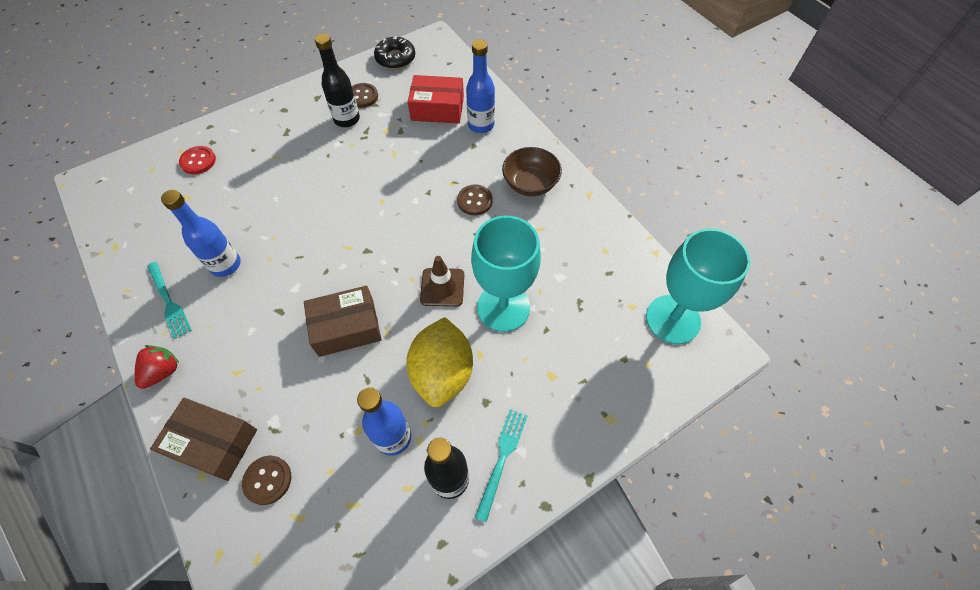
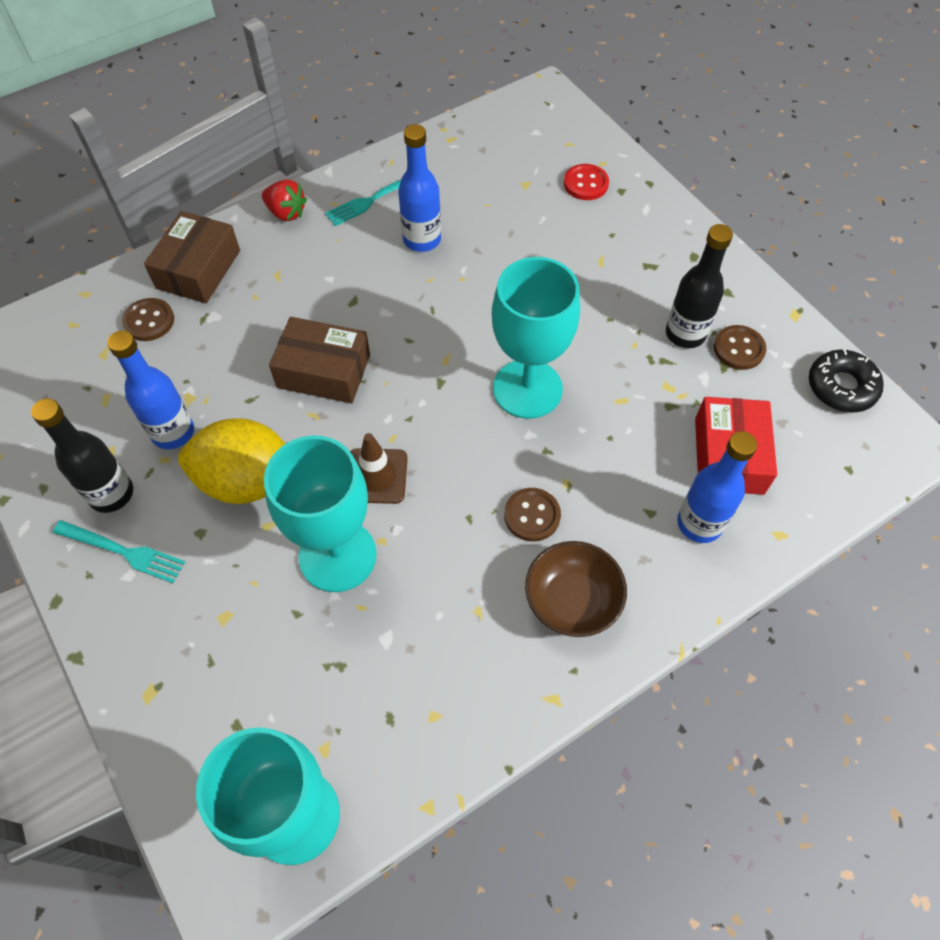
camera: 90 degrees right, 0 degrees up
(346, 327) = (324, 371): brown box -> brown box turned 60 degrees counterclockwise
(379, 201) = (527, 389): none -> turquoise goblet

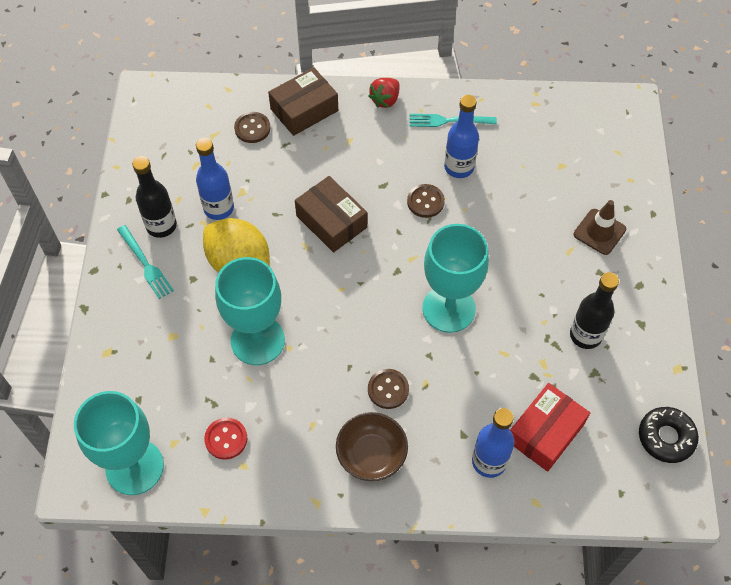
camera: 35 degrees right, 0 degrees up
(286, 213) = (385, 100): red strawberry -> red strawberry turned 60 degrees clockwise
(376, 476) = (314, 307): brown traffic cone -> brown traffic cone (599, 232)
(586, 184) = (605, 189): red button -> red button (226, 439)
(739, 349) = (615, 368): brown button -> brown button (425, 202)

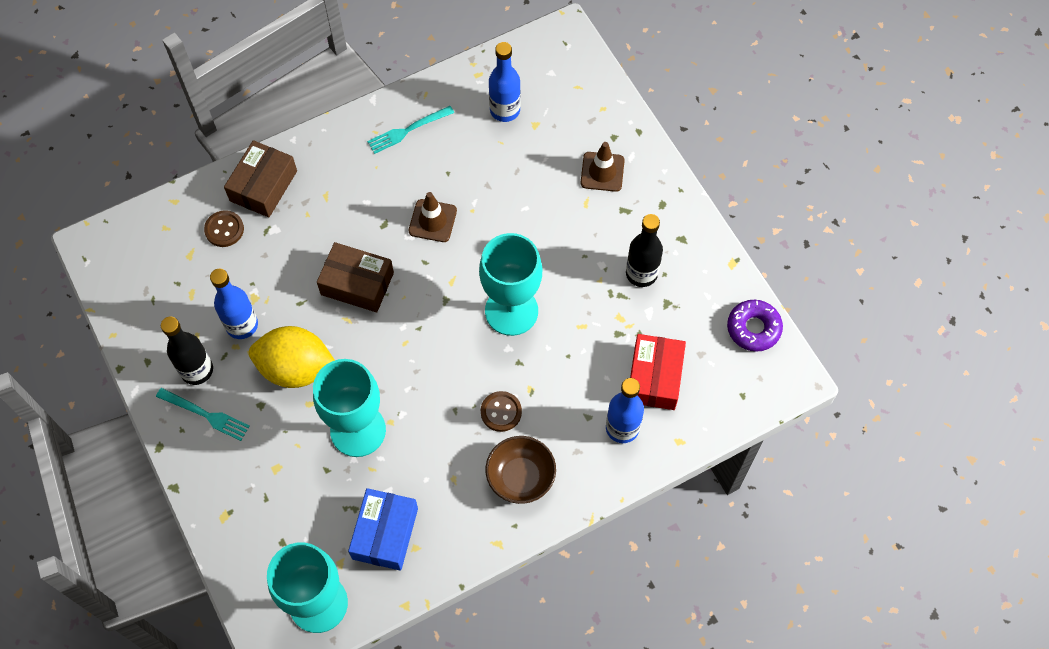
camera: 30 degrees left, 5 degrees up
(226, 439) = (385, 533): red button -> blue box
(385, 100) = (336, 138): red strawberry -> none
(425, 202) = (432, 221): brown button -> brown traffic cone
(459, 167) = (444, 172): blue bottle -> blue bottle (505, 110)
(666, 437) = (753, 328): black donut -> purple donut

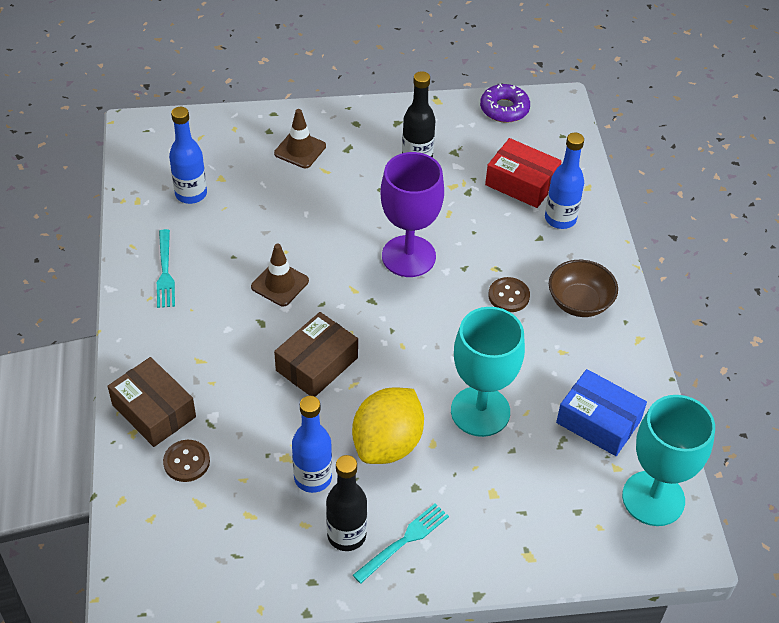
camera: 70 degrees left, 15 degrees down
(511, 311) = (408, 256): turquoise goblet -> purple goblet

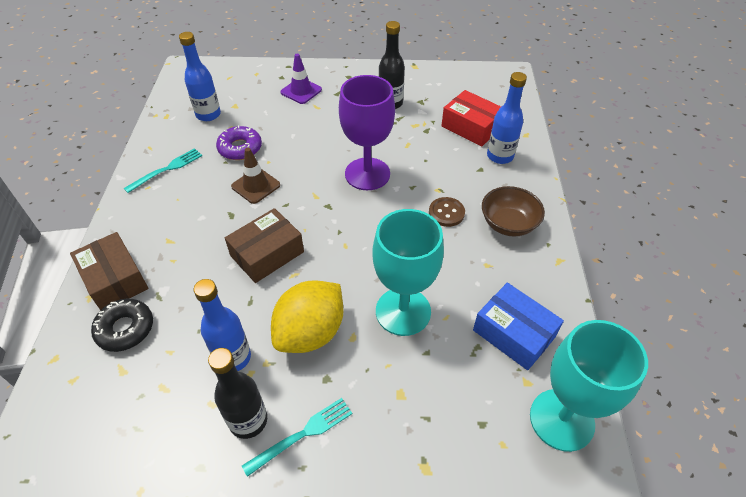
camera: 10 degrees right, 0 degrees up
(165, 272) = (167, 169): turquoise fork -> turquoise fork turned 135 degrees counterclockwise
(186, 462) = (125, 329): brown button -> black donut
(300, 150) = (301, 91): brown traffic cone -> purple traffic cone
(504, 109) = (466, 75): purple donut -> purple donut (240, 148)

